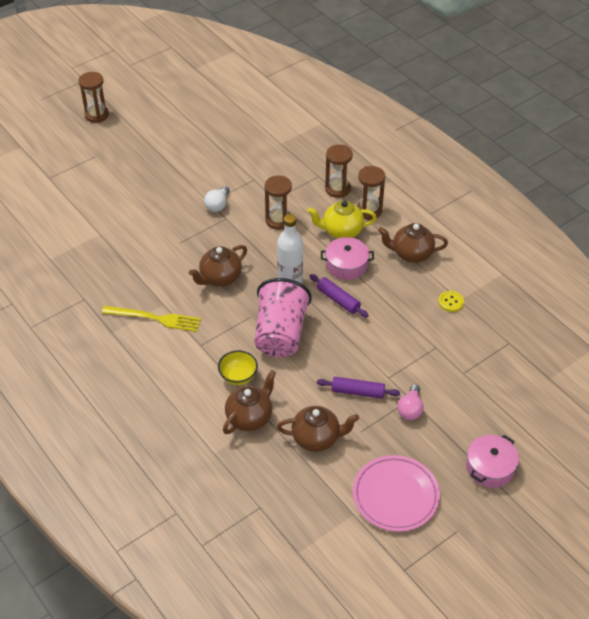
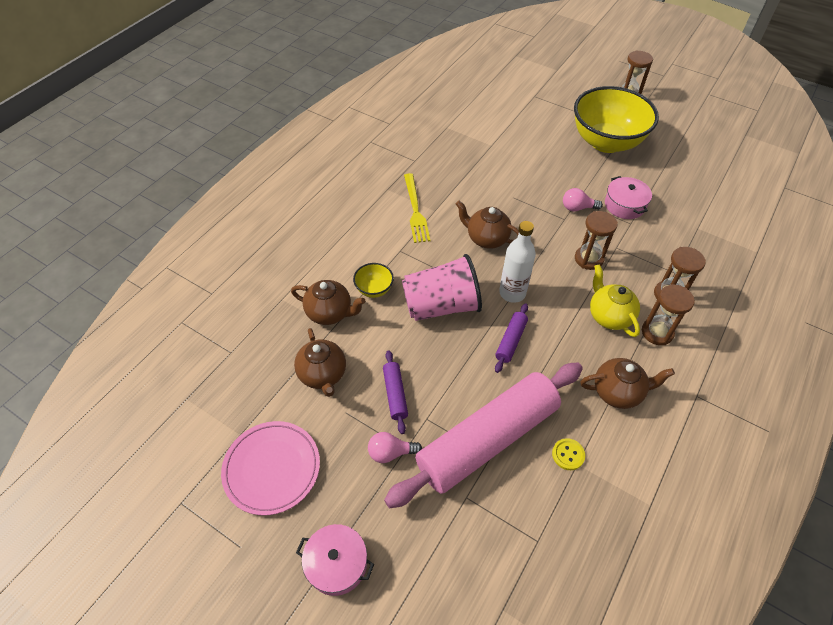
camera: 70 degrees right, 5 degrees up
(148, 154) = (606, 142): none -> yellow bowl
(217, 205) = (577, 208): white light bulb -> pink light bulb
(346, 265) = (563, 334): pink pot -> pink pot (624, 205)
(411, 254) = (618, 392): brown teapot -> brown teapot turned 105 degrees clockwise
(421, 345) = (487, 440): none -> pink rolling pin

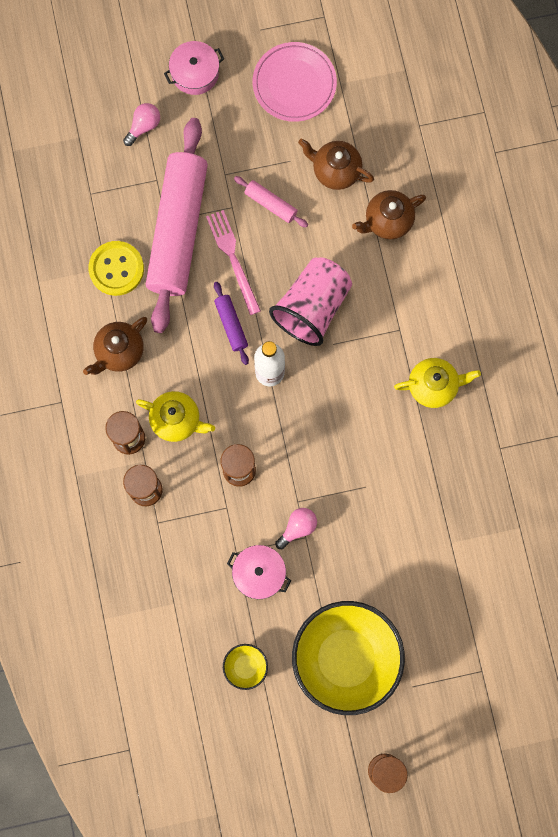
camera: 135 degrees right, 25 degrees up
(374, 289) = (378, 273): yellow bowl -> yellow bowl (245, 667)
(391, 452) = (231, 163): pink light bulb -> pink light bulb (143, 126)
(395, 394) = (271, 204): purple rolling pin -> pink rolling pin
(415, 210) = (433, 386): yellow fork -> yellow teapot
(464, 382) = (233, 258): none -> pink fork
(486, 238) = (342, 412): brown teapot -> none
(568, 454) = (116, 269): yellow button -> yellow button, size x1.89

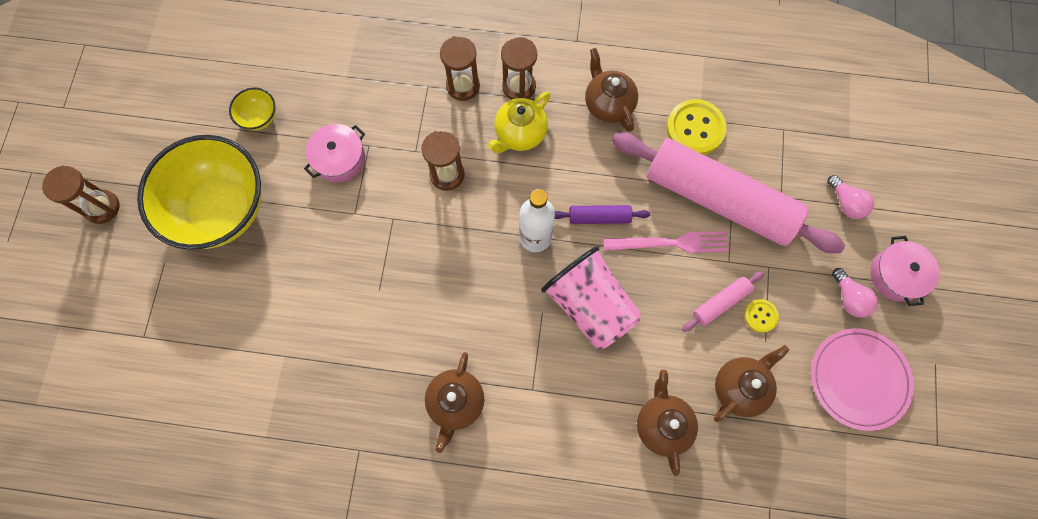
camera: 110 degrees right, 5 degrees down
(270, 170) = (760, 316): none -> yellow button
(297, 528) = (367, 209): pink light bulb -> pink light bulb (849, 298)
(433, 386) = (456, 403): yellow teapot -> brown teapot

